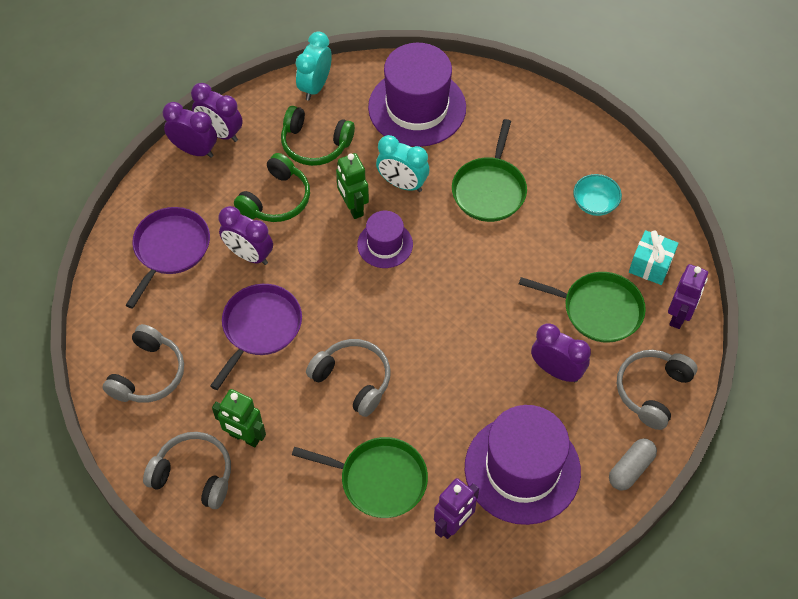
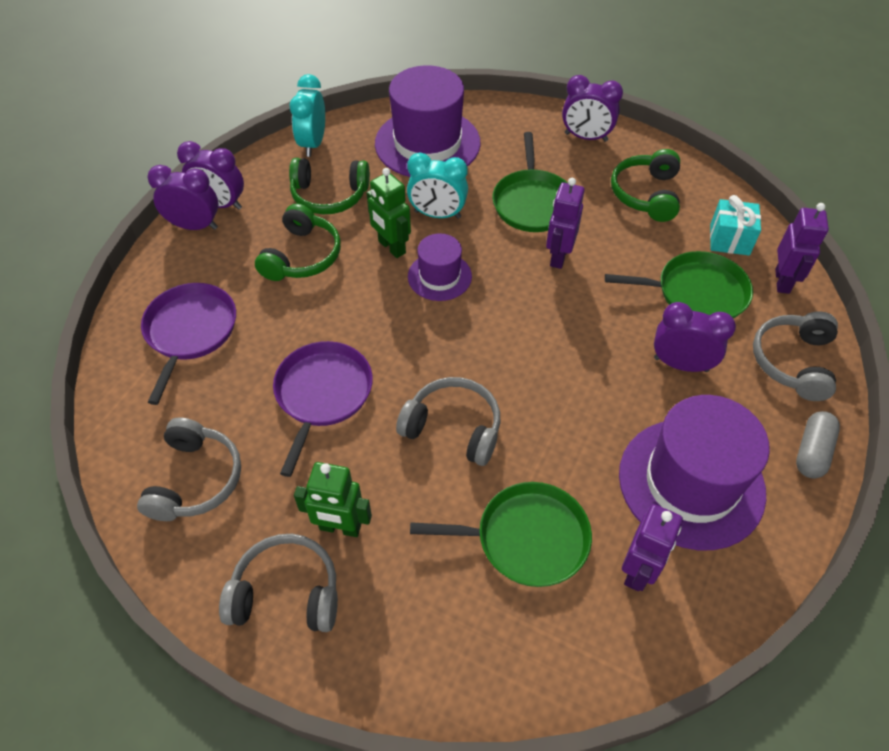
camera: 15 degrees left, 5 degrees down
(249, 255) = (287, 318): purple clock -> purple clock (586, 137)
(492, 248) = (558, 256): none -> purple robot
(595, 203) = (646, 194): turquoise bowl -> green headphones

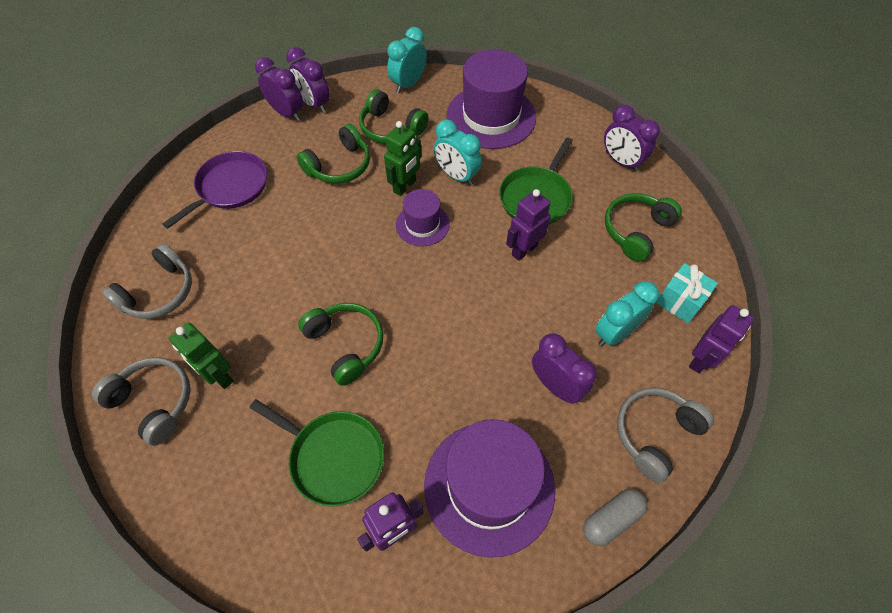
camera: 30 degrees right, 5 degrees up
(322, 394) = (278, 274): purple pan -> none
(391, 247) = (405, 186): green robot -> green robot turned 135 degrees counterclockwise
(453, 427) = (346, 344): grey headphones -> green headphones
(696, 293) = (615, 333): green pan -> turquoise clock

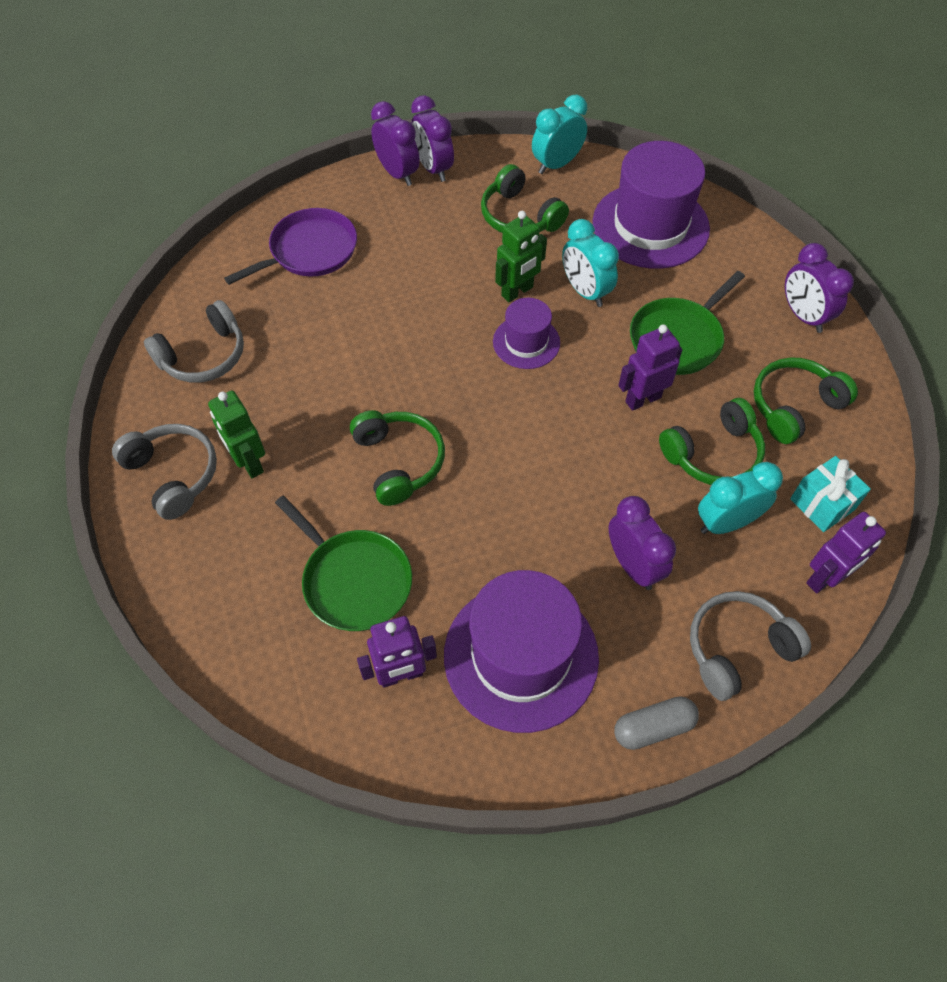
camera: 15 degrees right, 0 degrees up
(339, 166) = (444, 251): green headphones -> green headphones (713, 454)

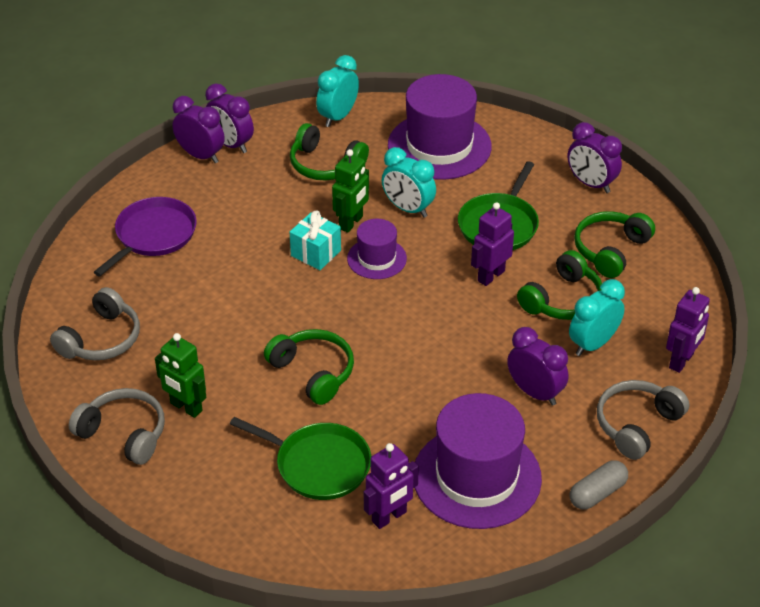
camera: 20 degrees left, 15 degrees down
(822, 504) = (659, 312): turquoise gift -> turquoise gift (316, 253)

